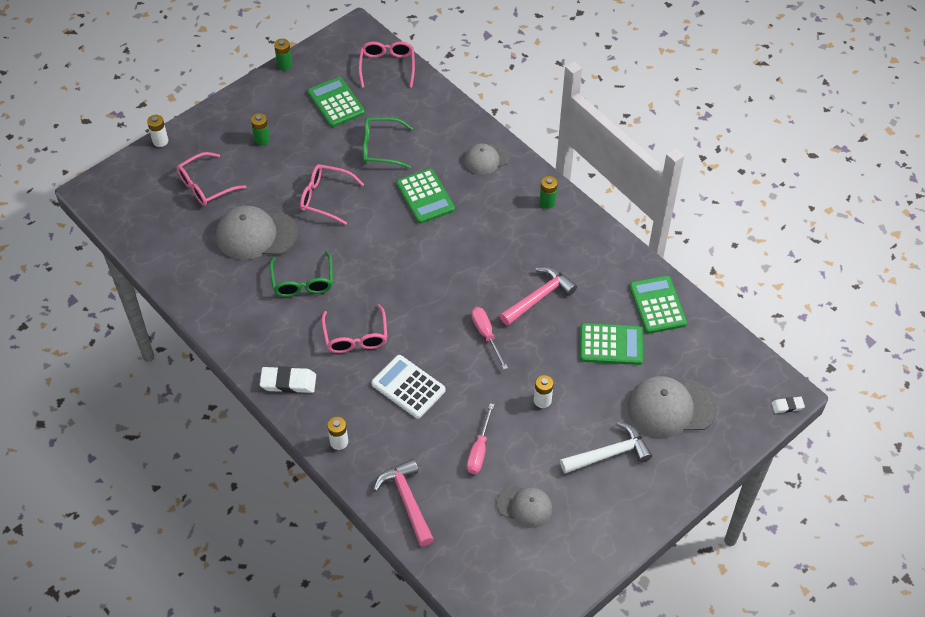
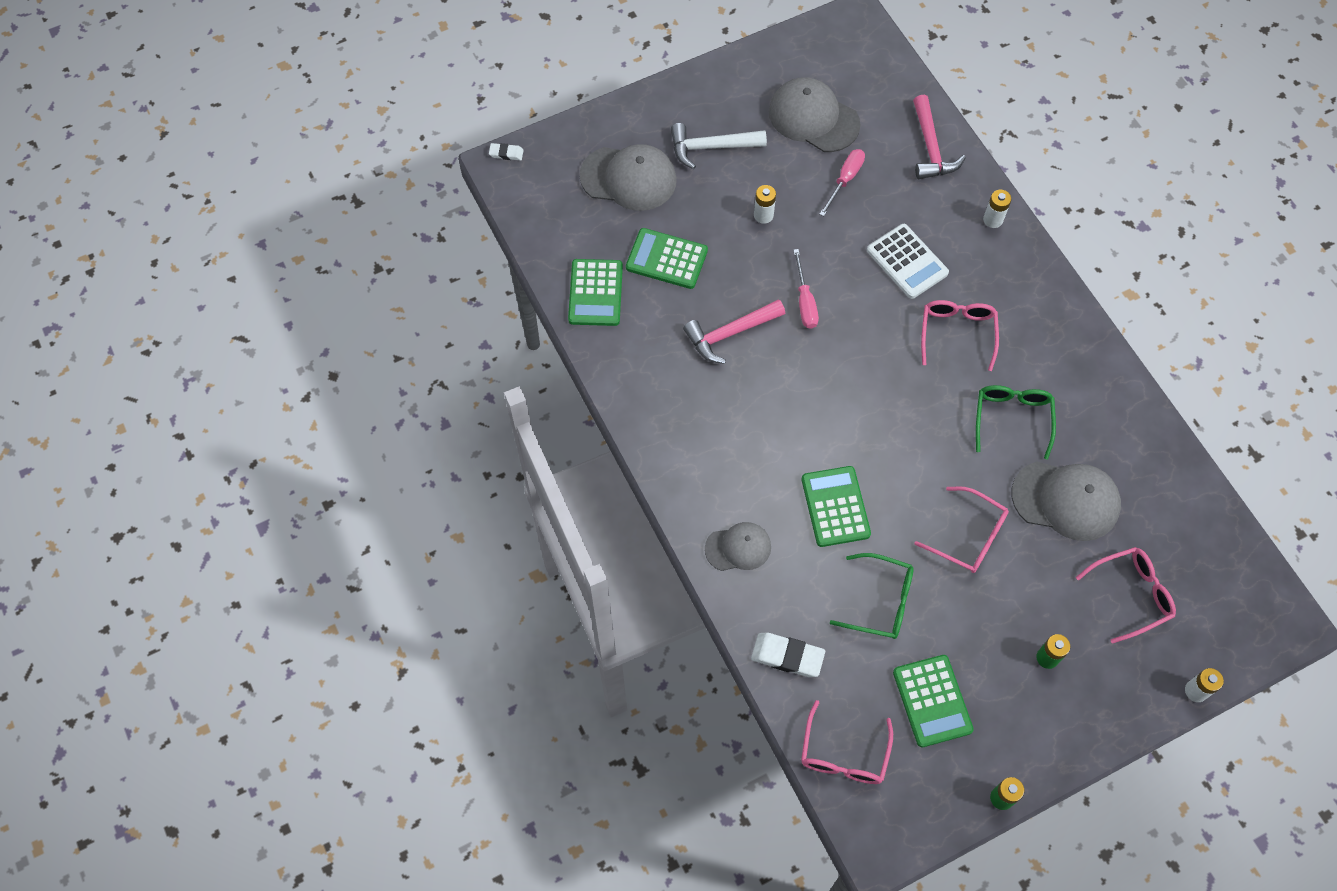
camera: 165 degrees left, 10 degrees up
(288, 382) = (1042, 297): white eraser -> white eraser (787, 656)
(524, 506) = (813, 118): grey cap -> grey cap, size x1.64
(547, 202) = (678, 460): green battery -> none

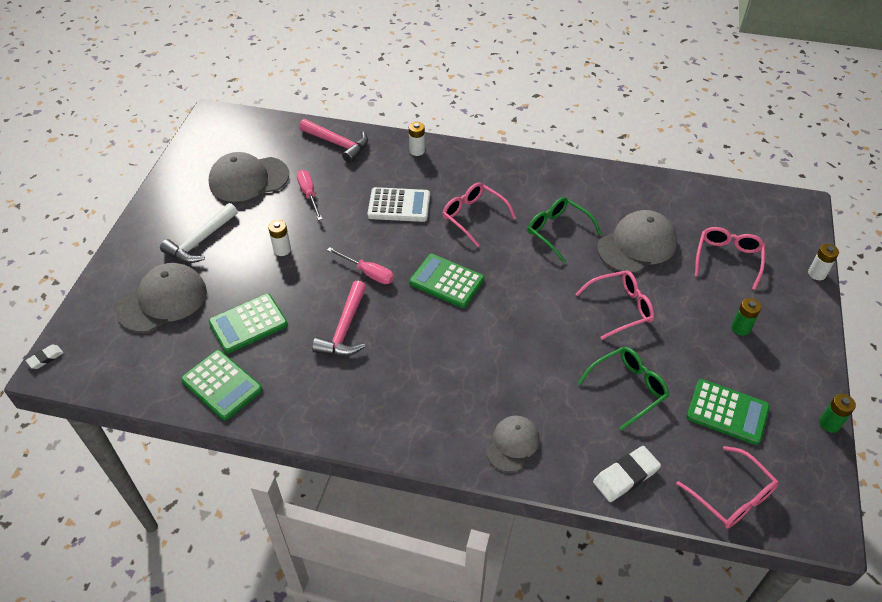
camera: 50 degrees left, 15 degrees down
(835, 507) = (534, 363): green calculator -> green calculator (446, 281)

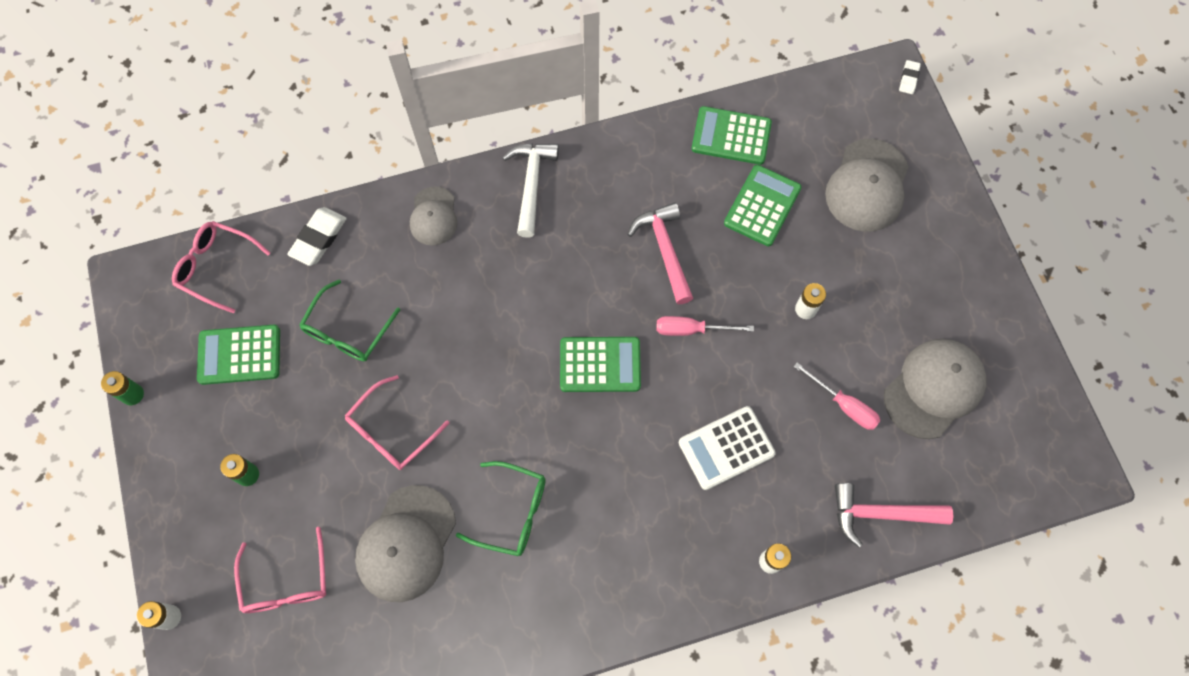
camera: 150 degrees right, 20 degrees up
(200, 241) = (901, 272): white hammer -> white hammer (531, 184)
(473, 216) = (627, 480): pink glasses -> none

